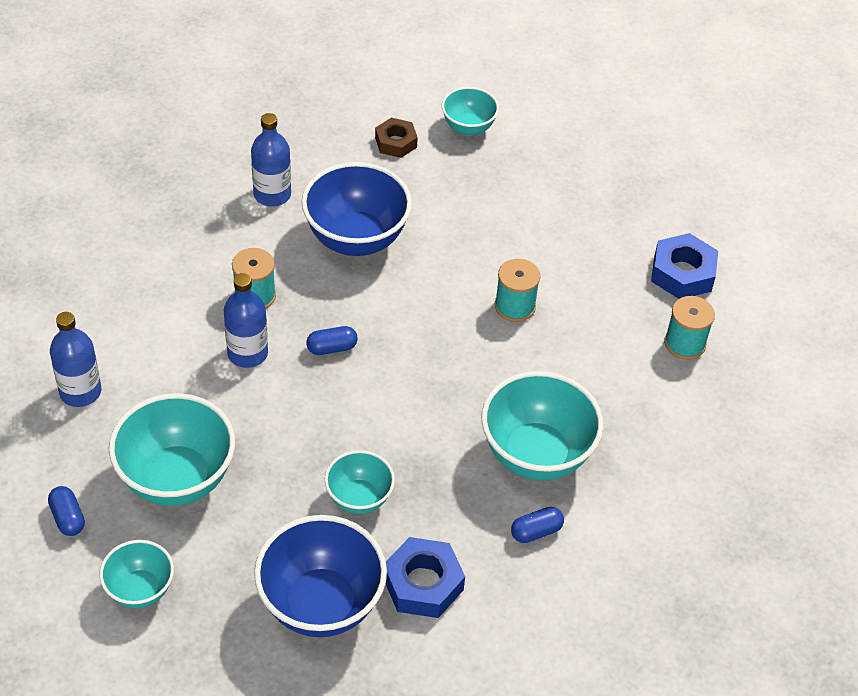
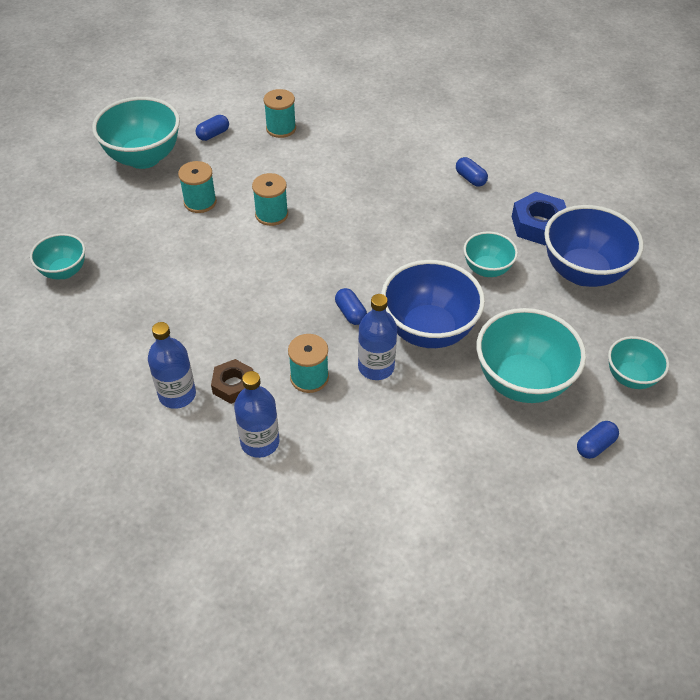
camera: 100 degrees left, 0 degrees up
(80, 392) = (465, 479): blue bottle -> blue bottle (260, 442)
(356, 239) = (221, 322): blue bowl -> blue bowl (428, 330)
(396, 142) = (90, 317): brown nut -> brown nut (233, 385)
(536, 455) = (407, 186): turquoise bowl -> turquoise bowl (144, 158)
(553, 245) = (200, 202): none -> turquoise spool
(682, 273) = (213, 134): blue nut -> blue capsule

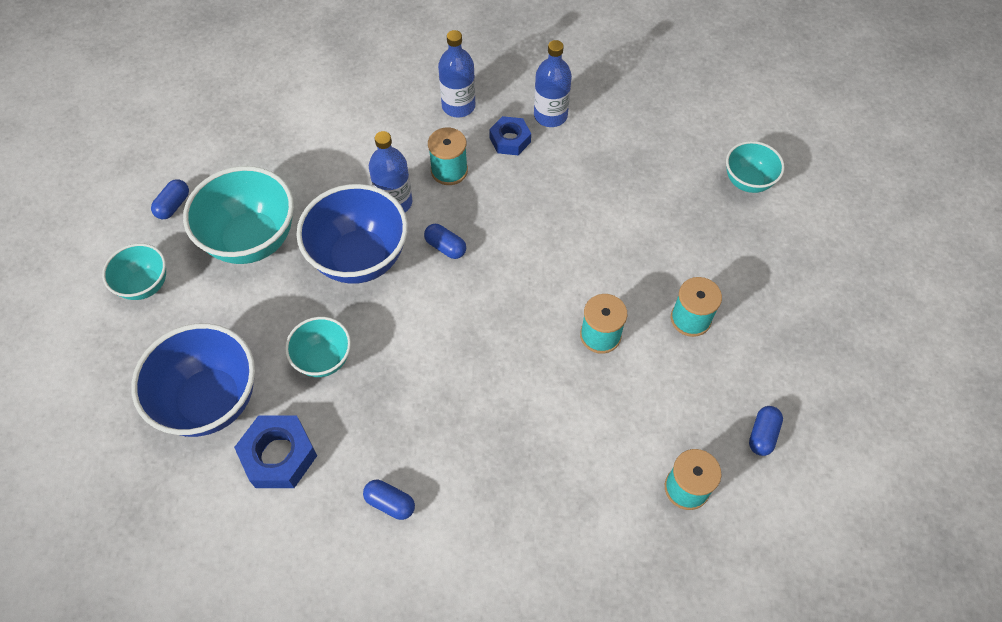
camera: 155 degrees right, 10 degrees up
(144, 158) = (809, 356): turquoise bowl -> none
(233, 385) = (510, 140): brown nut -> blue nut

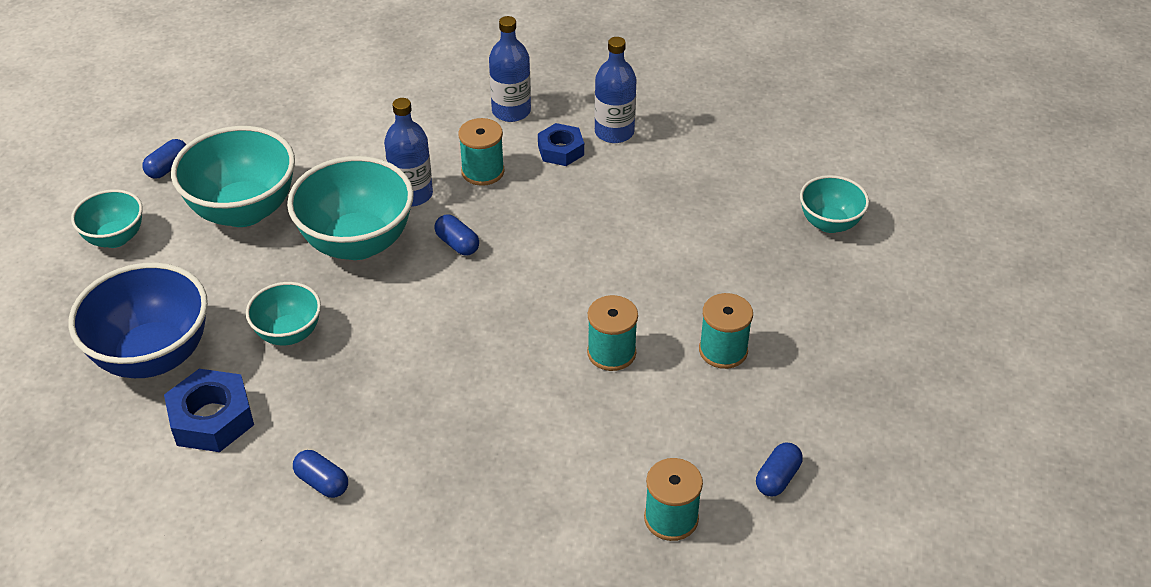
camera: 10 degrees right, 15 degrees down
(360, 258) = (357, 243): blue bowl -> turquoise bowl

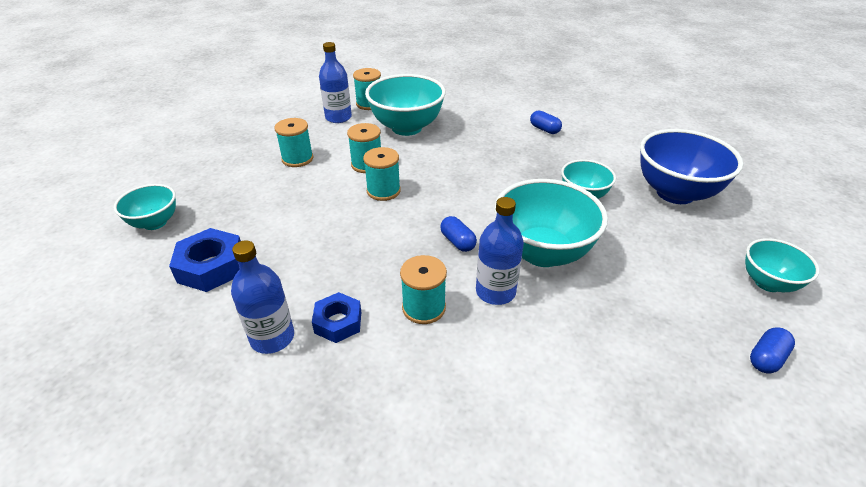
camera: 170 degrees left, 5 degrees down
(212, 418) = (618, 159): blue nut -> blue nut (211, 267)
(244, 210) = (657, 295): turquoise bowl -> turquoise bowl (406, 128)
(511, 111) = (374, 386): blue bottle -> blue bottle (338, 117)
(569, 306) = (383, 191): none -> turquoise spool
(777, 478) = (309, 111): blue capsule -> none

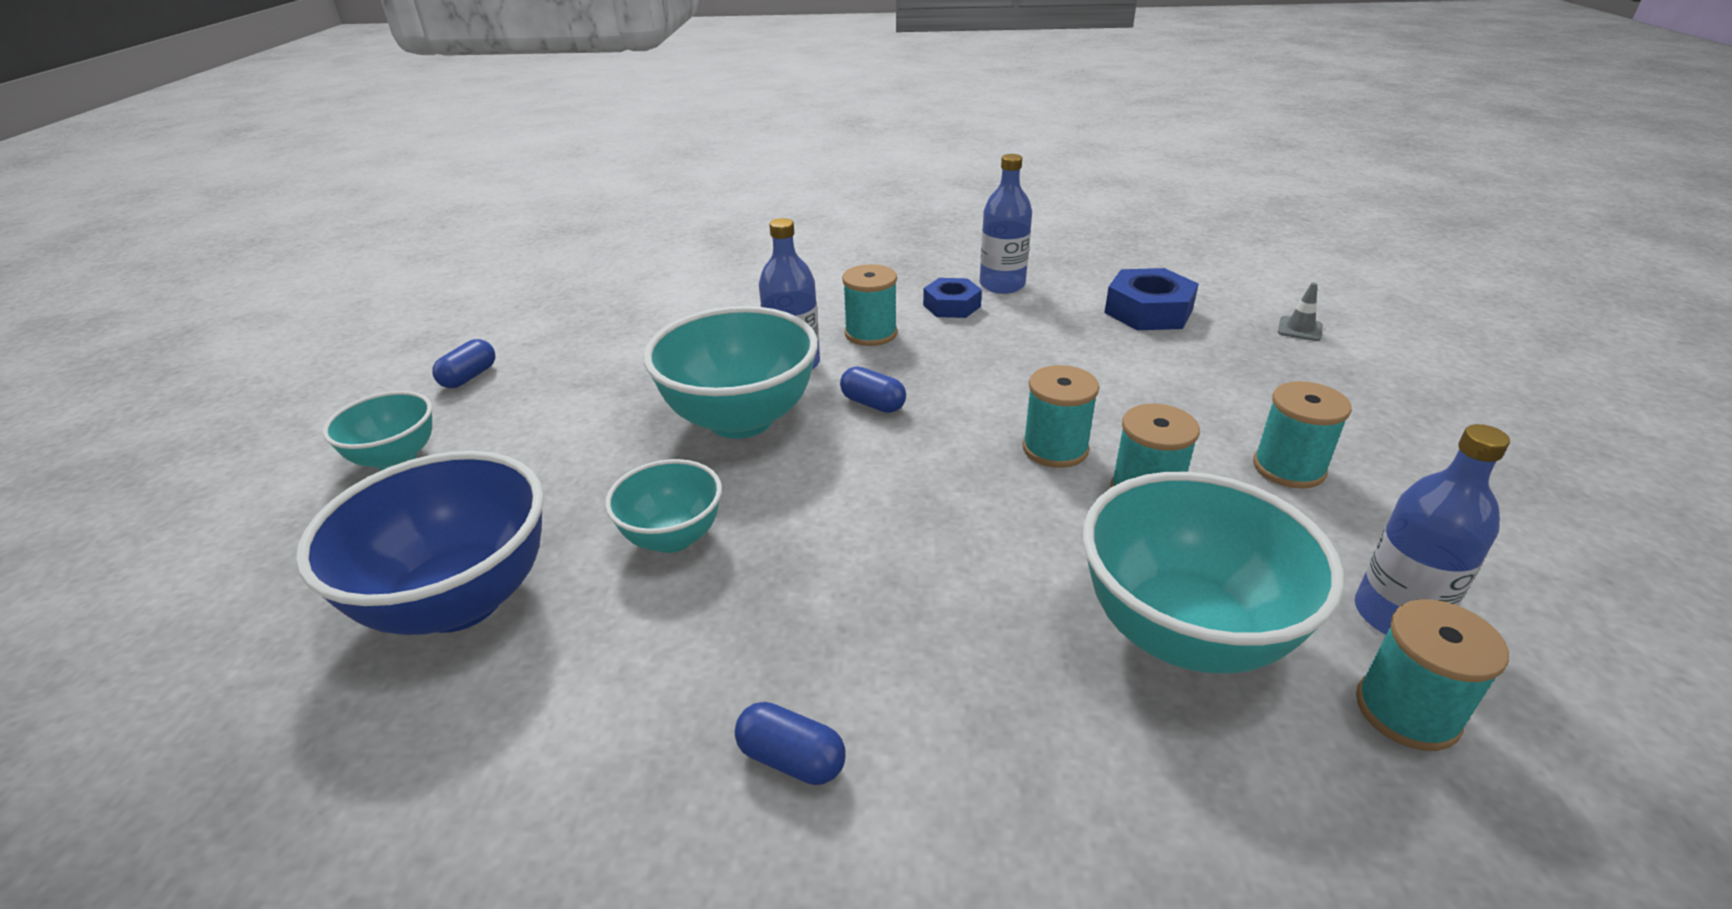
camera: 160 degrees right, 5 degrees down
(155, 223) = (1299, 329): turquoise bowl -> grey traffic cone

